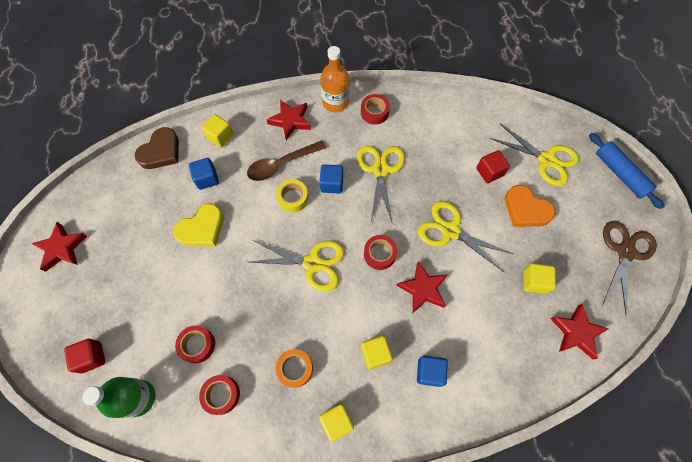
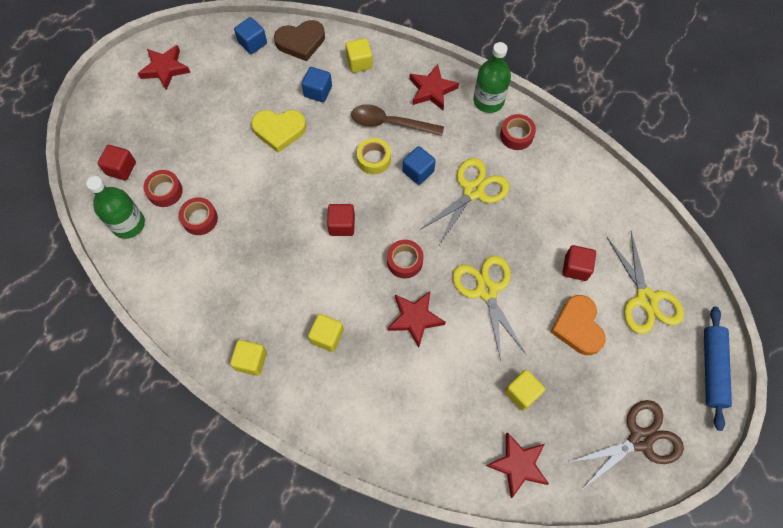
camera: 40 degrees right, 0 degrees up
(221, 395) = (186, 270): red tape -> red tape (165, 191)
(295, 369) = (255, 296): orange tape -> none
(312, 263) = (342, 225): yellow scissors -> red cube
(335, 102) = (488, 101): orange bottle -> green bottle
(429, 372) = (357, 387): blue cube -> blue cube (252, 43)

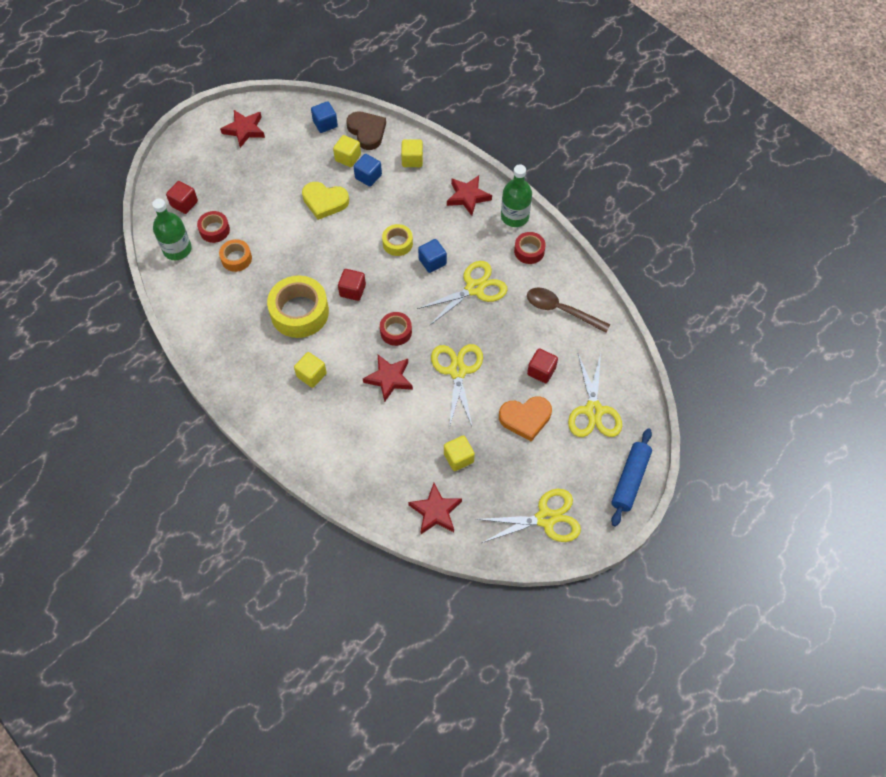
camera: 15 degrees right, 5 degrees down
(200, 219) = (236, 258): red tape -> orange tape
(251, 361) = (244, 379): yellow cube -> yellow cube (348, 158)
(290, 265) = (299, 312): none -> yellow tape
(301, 42) = (367, 132): brown heart -> brown heart turned 120 degrees counterclockwise
(390, 123) = (421, 216): brown spoon -> brown spoon (561, 310)
(578, 327) = (525, 418): orange heart -> orange heart turned 105 degrees counterclockwise
(640, 440) = (545, 518): brown scissors -> yellow scissors

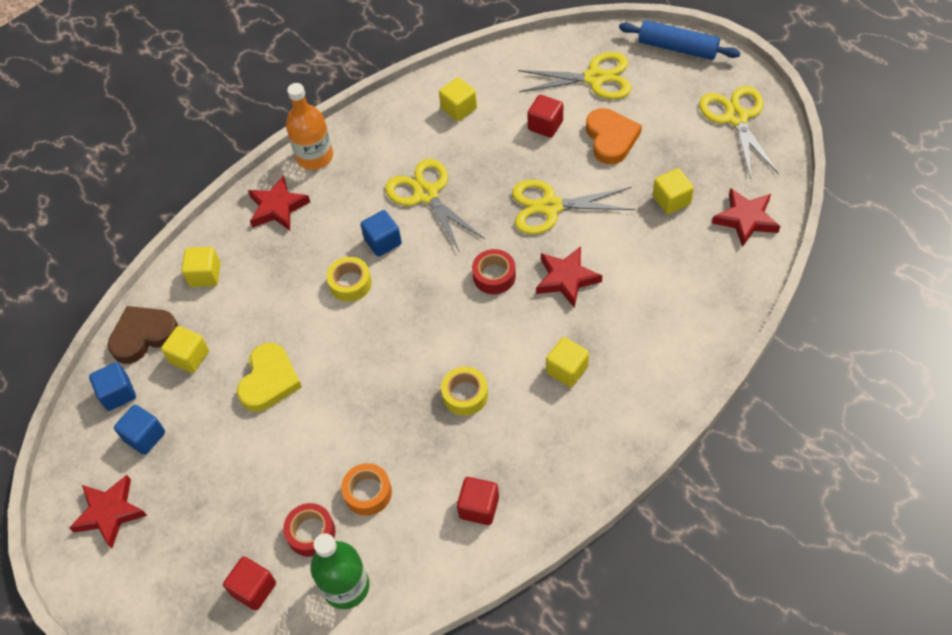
camera: 85 degrees left, 5 degrees down
(299, 312) = (465, 395): yellow tape -> yellow tape, size x0.54
(352, 290) = (428, 332): red cube -> red cube (479, 507)
(368, 176) = (229, 328): blue cube -> blue cube (145, 436)
(514, 216) = (315, 157): green bottle -> orange bottle
(529, 251) = (370, 141): red tape -> none
(561, 310) = (459, 108): brown spoon -> yellow cube

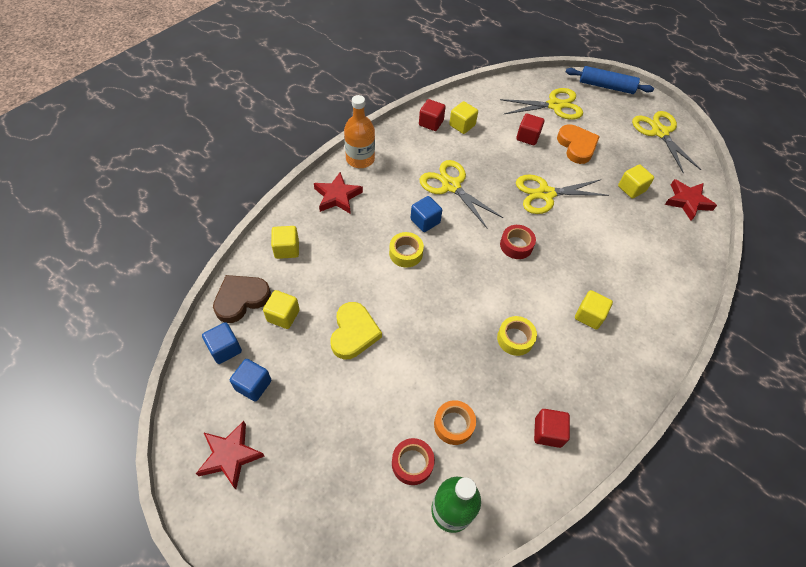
camera: 15 degrees left, 0 degrees up
(254, 589) = (371, 519): red cube -> red cube (431, 123)
(566, 279) = (571, 246): red star -> none

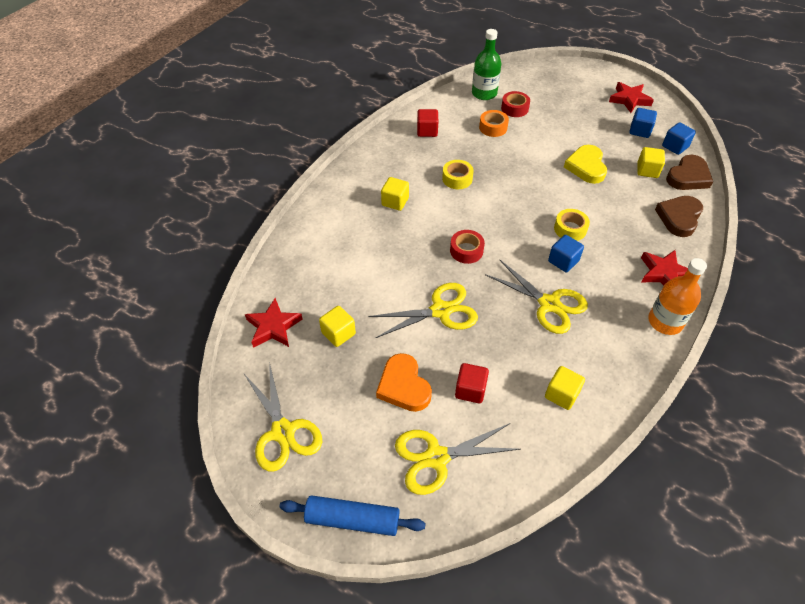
camera: 175 degrees right, 5 degrees down
(287, 249) = (679, 218): yellow cube -> brown heart
(431, 123) = (604, 391): red cube -> none

